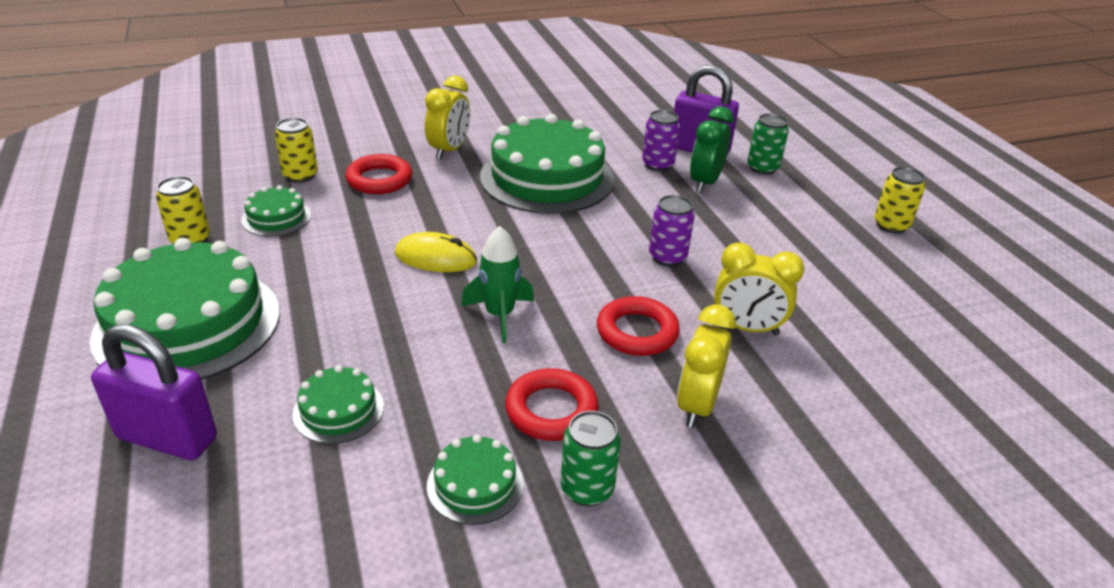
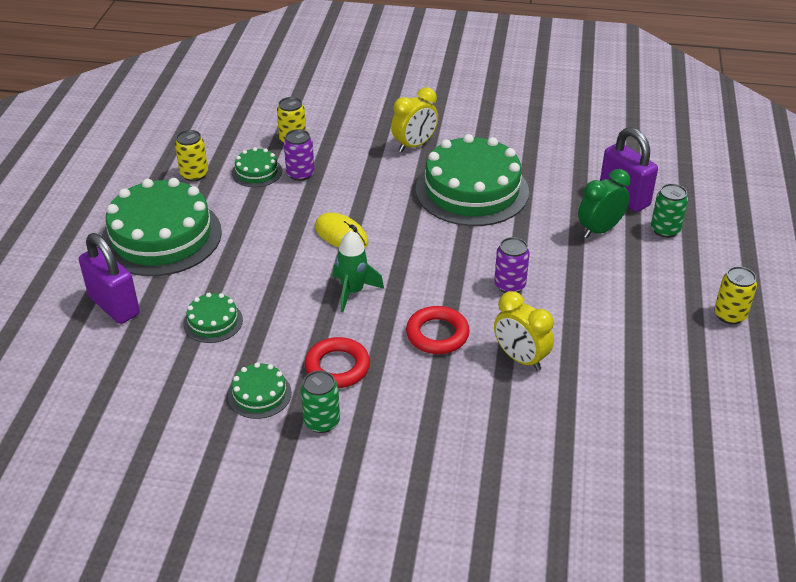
camera: 30 degrees right, 5 degrees up
(379, 180) = (345, 159): red ring -> none
(657, 165) = (573, 202): purple can -> purple can (300, 174)
(696, 405) = (434, 398): yellow clock -> none

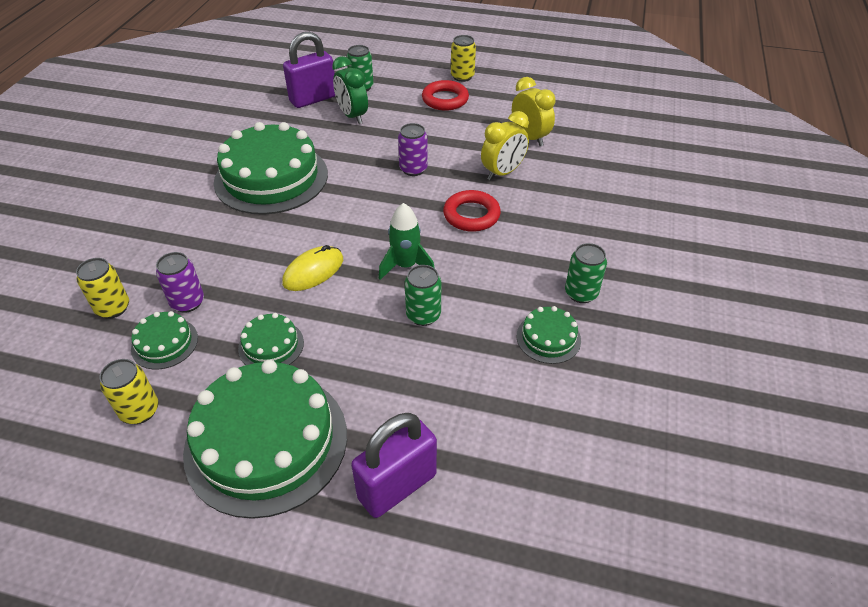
camera: 85 degrees left, 5 degrees up
(213, 322) = (438, 380): green cake -> green cake (271, 345)
(288, 308) = (423, 315): none -> green can
(337, 367) = (511, 280): red ring -> red ring (445, 99)
(414, 145) = (176, 209): yellow clock -> yellow clock (530, 138)

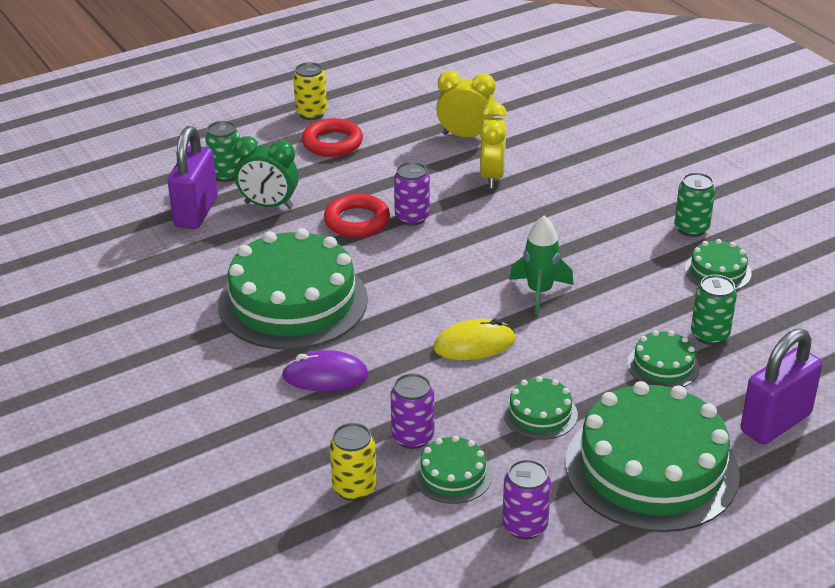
camera: 45 degrees left, 10 degrees down
(140, 411) = (525, 526): yellow can -> purple can
(213, 231) = (325, 376): none -> purple mouse
(313, 271) = (474, 344): yellow mouse -> yellow mouse turned 75 degrees clockwise
(396, 376) = (663, 365): none -> green cake
(397, 486) = (775, 423): purple padlock -> purple padlock turned 45 degrees clockwise
(423, 315) = (612, 315): green can -> green can (710, 335)
(471, 215) = (524, 224): red ring -> red ring (357, 221)

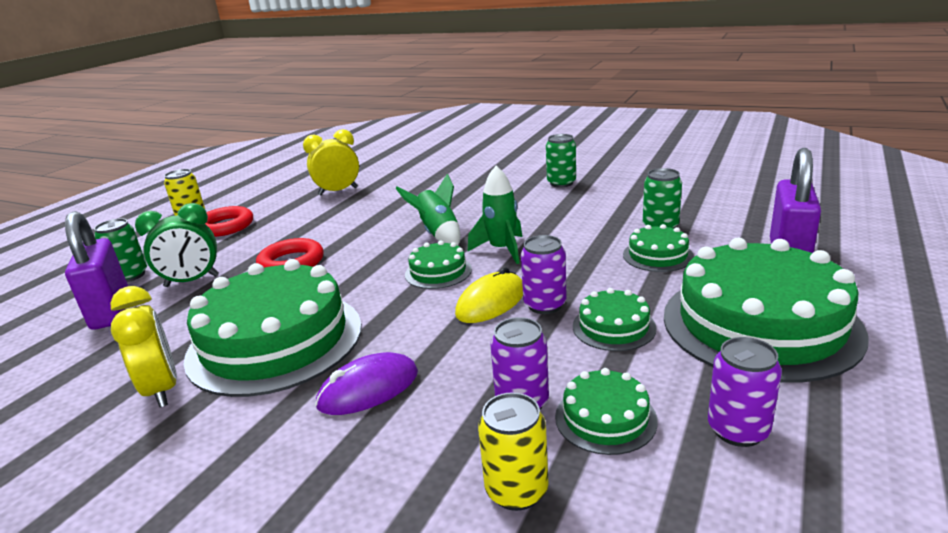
camera: 30 degrees left, 10 degrees down
(412, 217) = (341, 244): purple can -> purple can (545, 305)
(492, 177) = (383, 204): yellow clock -> yellow clock (162, 389)
(504, 245) = (438, 234): none -> green rocket
(717, 271) = (611, 195): green cake -> green cake (438, 272)

